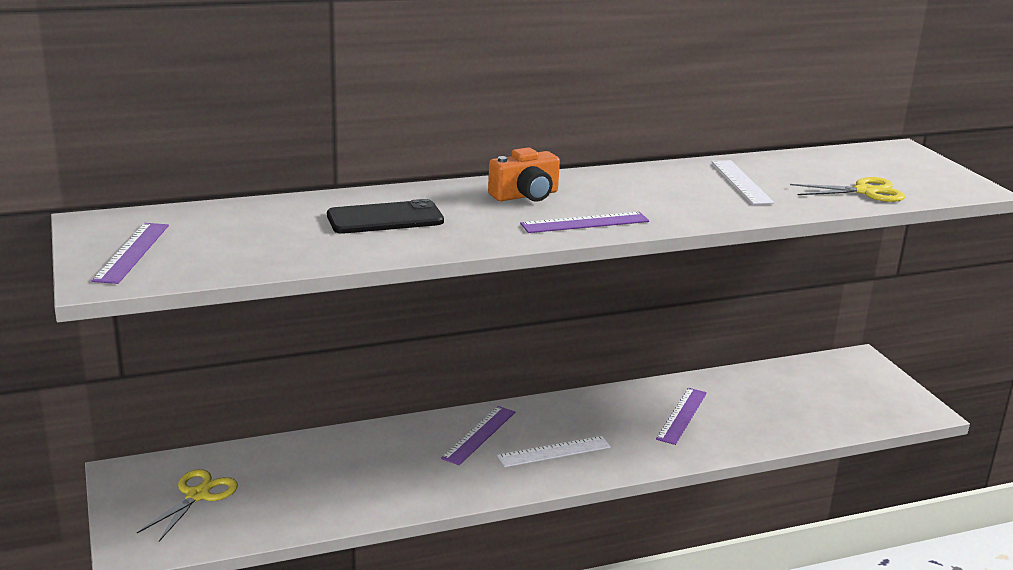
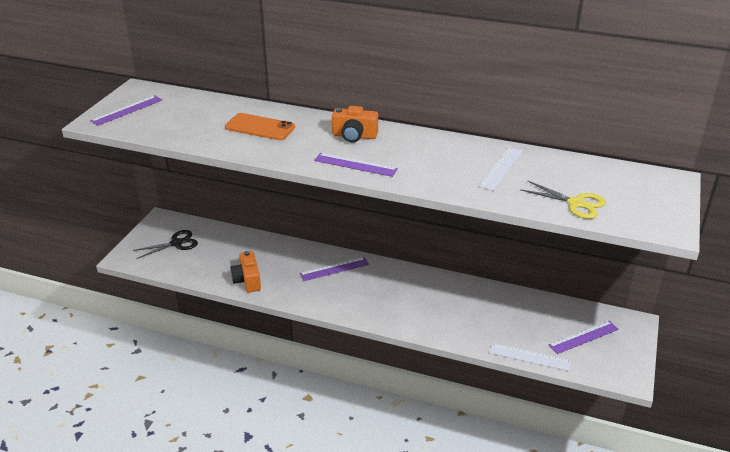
camera: 40 degrees right, 10 degrees up
(198, 495) = (176, 243): yellow scissors -> black scissors
(379, 497) = (247, 280): none -> orange camera
(385, 218) = (260, 127): black phone -> orange phone
(554, 451) = (360, 296): white ruler -> white ruler (530, 357)
(681, 415) = (459, 307): purple ruler -> purple ruler (583, 337)

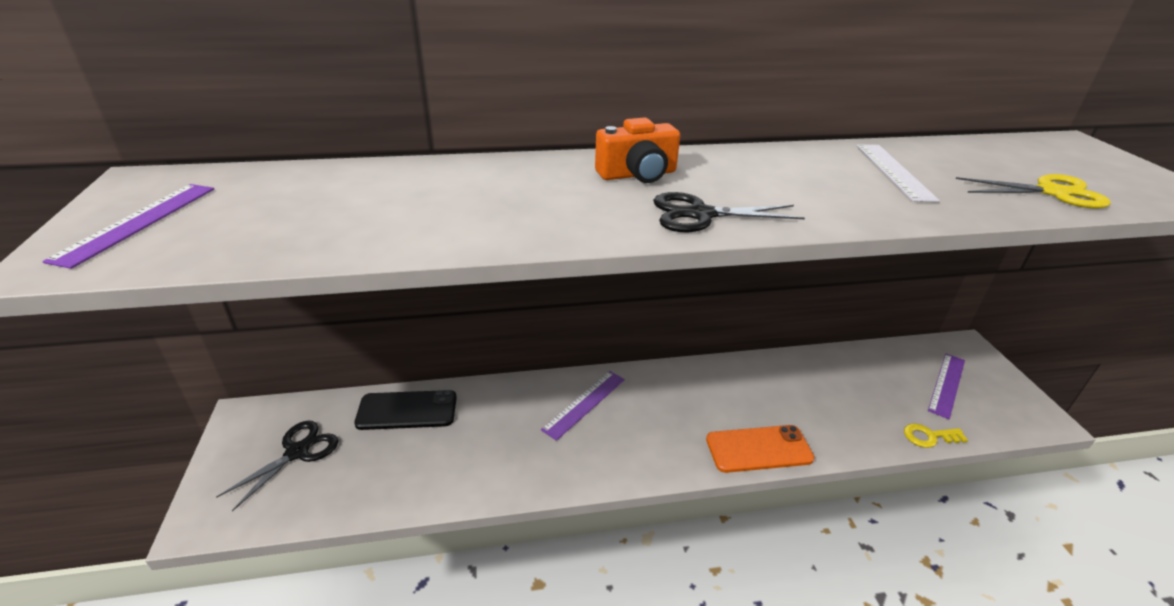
camera: 30 degrees left, 0 degrees up
(239, 241) = (407, 410): none -> black phone
(247, 280) = (467, 474): orange camera -> none
(260, 127) = (463, 194): orange phone -> orange phone (758, 449)
(355, 165) = (700, 215): purple ruler -> black scissors
(530, 357) = (929, 436): white ruler -> yellow key

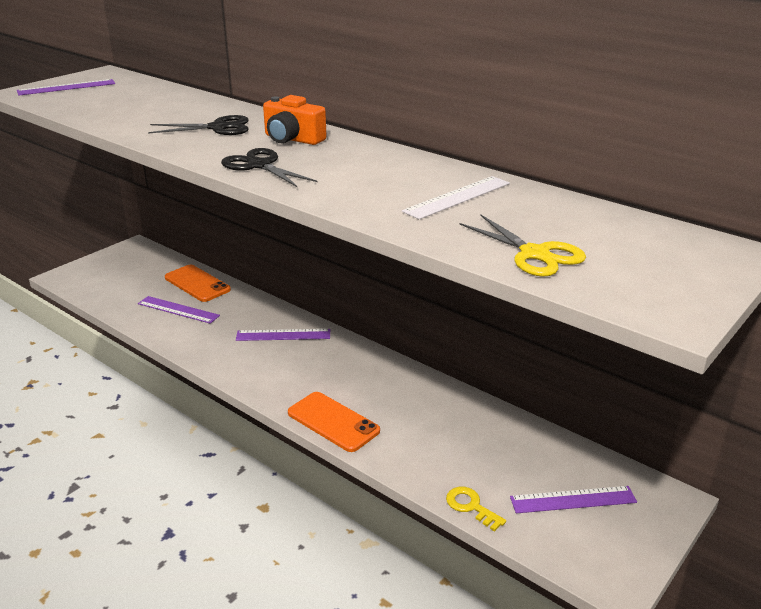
camera: 50 degrees right, 5 degrees down
(297, 452) = (129, 273): black scissors -> black scissors (218, 128)
(407, 410) = (197, 284): black phone -> orange phone
(440, 452) = (178, 310): none -> purple ruler

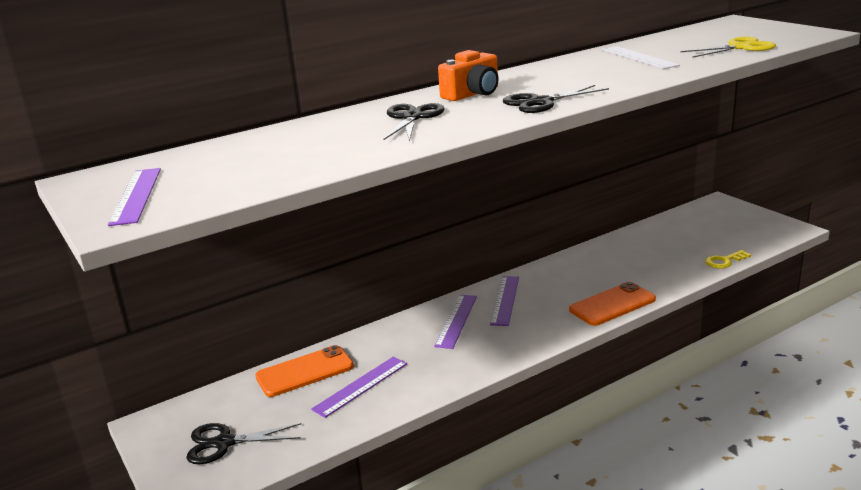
camera: 70 degrees left, 5 degrees down
(112, 275) = (224, 443): none -> black scissors
(573, 499) = (718, 229): purple ruler -> purple ruler (505, 300)

